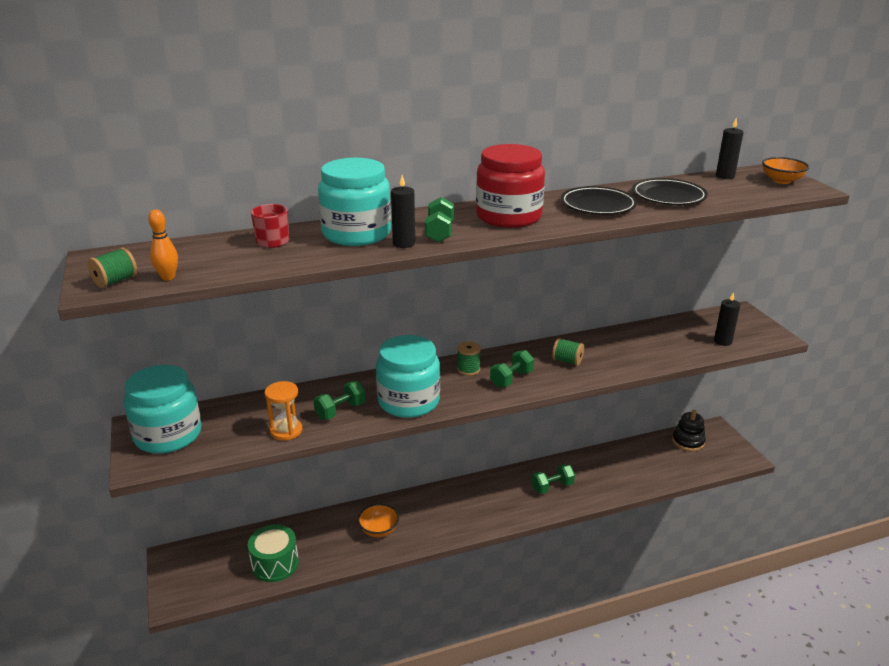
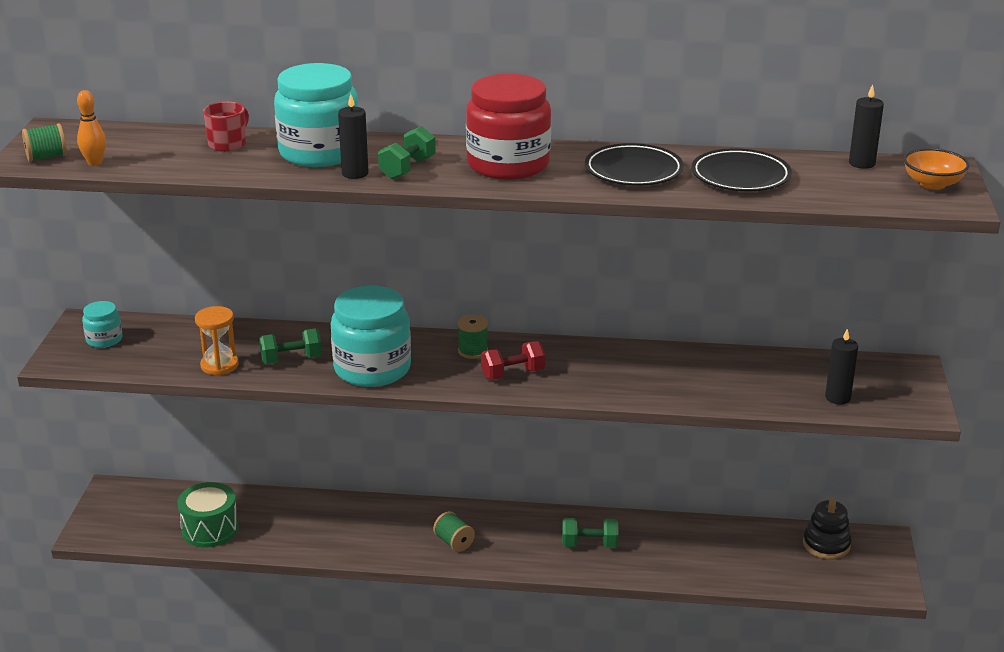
camera: 25 degrees right, 0 degrees up
(168, 435) = (104, 339): turquoise jar -> turquoise jar, size x0.48
(379, 530) = (344, 529): orange bowl -> none
(511, 379) = (513, 374): green dumbbell -> red dumbbell
(567, 361) = (602, 371): green spool -> green spool (454, 542)

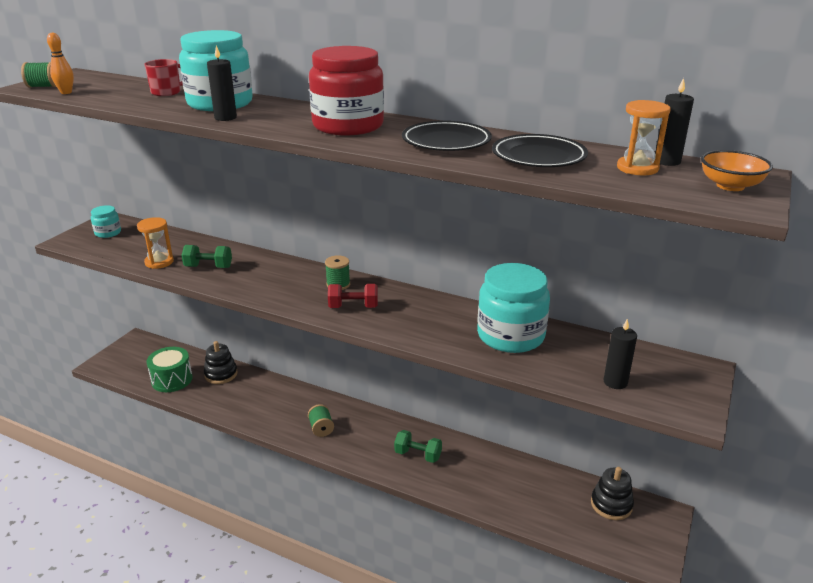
camera: 20 degrees right, 0 degrees up
(273, 508) = (221, 374): none -> black stacking toy
(372, 369) = (256, 283): turquoise jar -> turquoise jar (510, 335)
(407, 168) = (268, 119): green dumbbell -> none
(841, 176) = (637, 168): none -> orange hourglass

